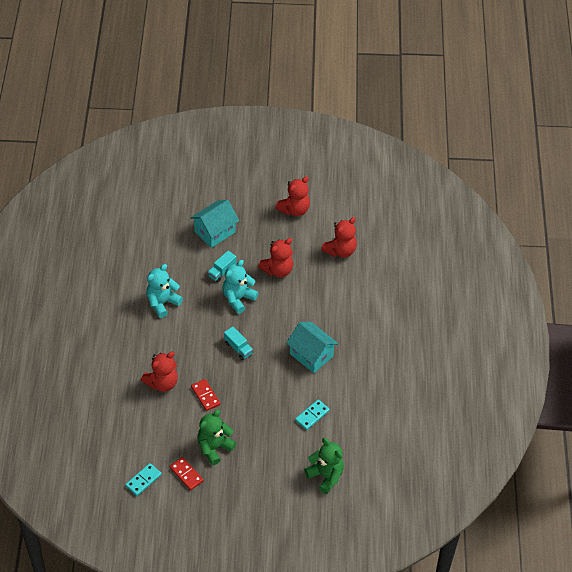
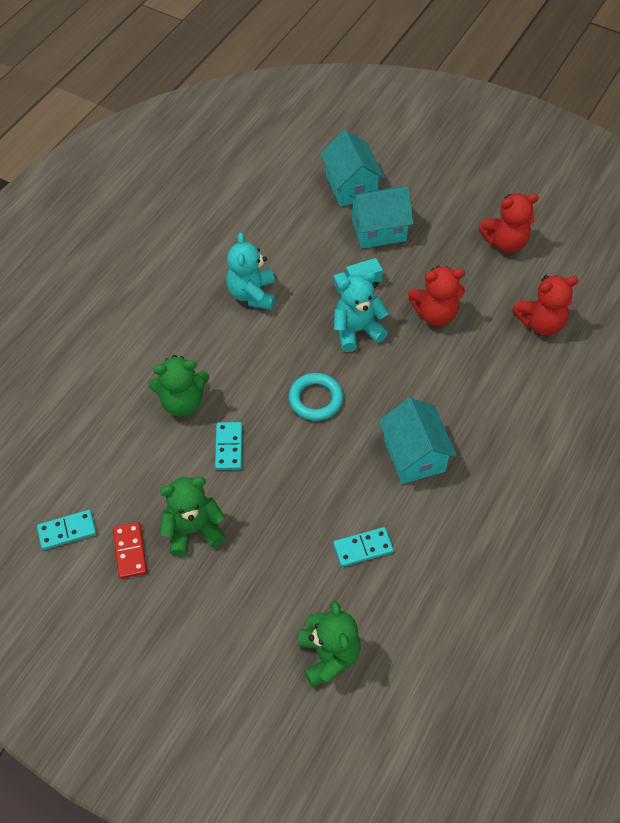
camera: 30 degrees right, 5 degrees up
(162, 303) = (252, 294): turquoise teddy bear -> turquoise teddy bear turned 75 degrees counterclockwise
(162, 383) = (182, 402): red teddy bear -> green teddy bear
(181, 210) = (351, 186): none -> turquoise house
(205, 396) = (228, 447): red domino -> turquoise domino
(238, 348) = (315, 399): turquoise truck -> turquoise ring

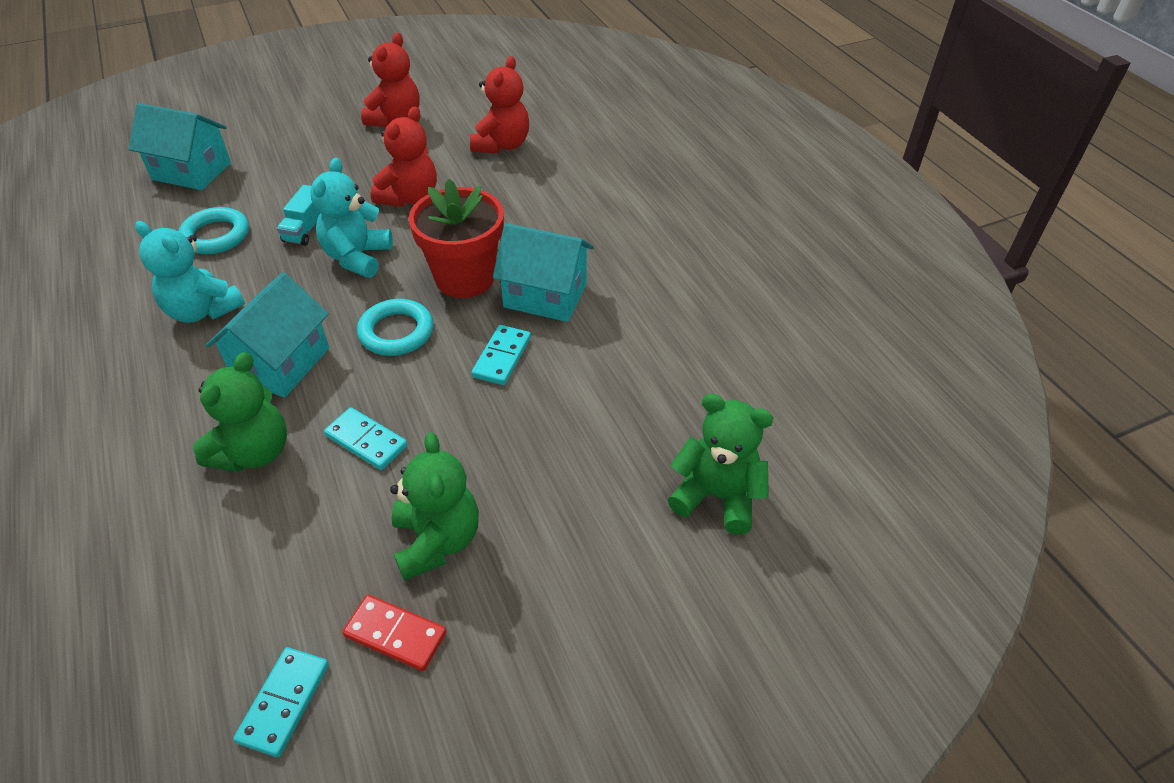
camera: 55 degrees left, 10 degrees down
(193, 530) = (437, 541): green teddy bear -> green teddy bear turned 150 degrees clockwise
(311, 248) = (216, 235): none -> turquoise ring
(363, 548) = (612, 393): turquoise domino -> turquoise domino (502, 357)
(379, 230) = (268, 181): turquoise house -> turquoise house (281, 363)
(390, 400) = (465, 278): none -> red flower pot

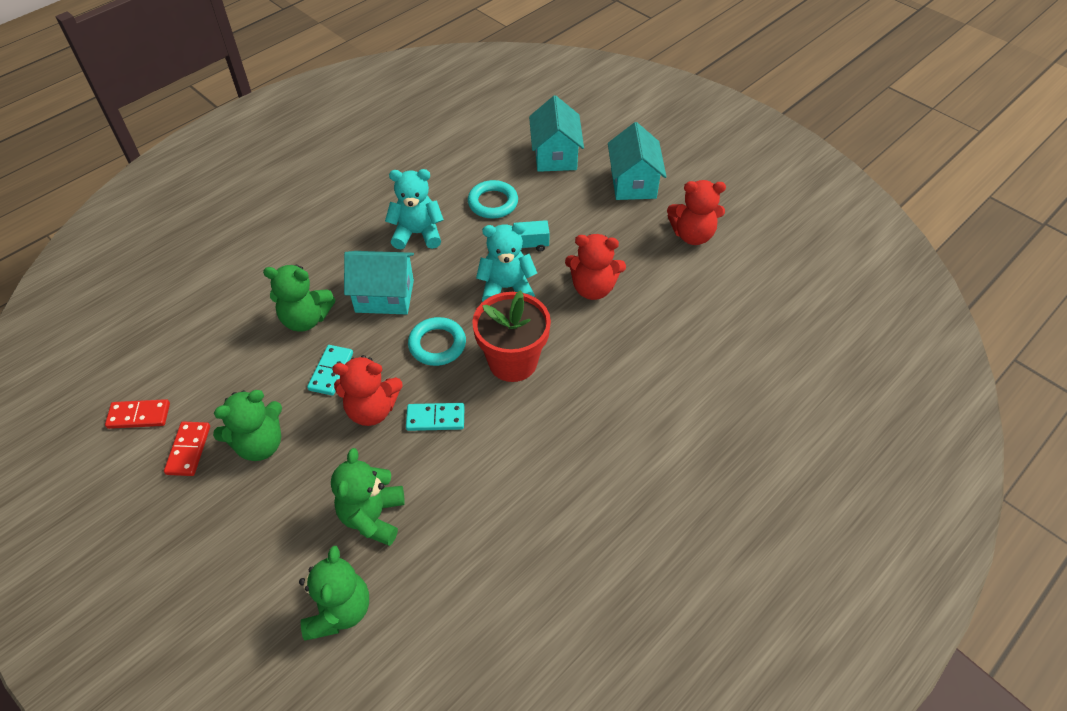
camera: 70 degrees right, 5 degrees up
(202, 310) = (417, 234): turquoise teddy bear -> turquoise teddy bear turned 75 degrees clockwise
(284, 702) = (139, 415): turquoise domino -> red domino
(502, 145) = (702, 319): red teddy bear -> red teddy bear (372, 409)
(545, 295) = (516, 422): turquoise house -> turquoise house (633, 183)
(607, 441) = (373, 516): none -> green teddy bear

